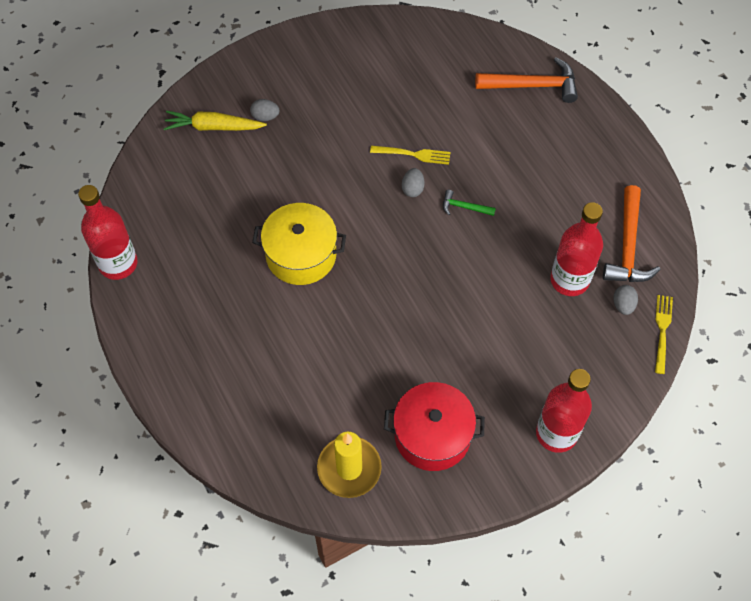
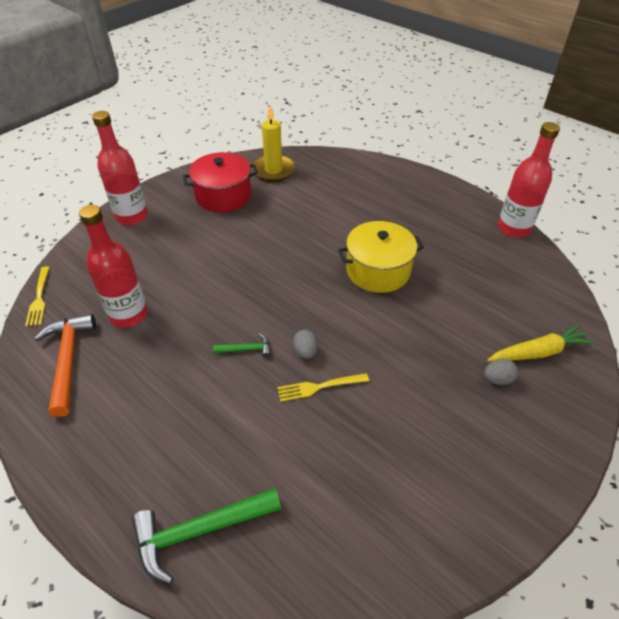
camera: 160 degrees right, 15 degrees down
(532, 85) = (200, 531): orange hammer -> green hammer
(623, 305) = (76, 308): grey egg -> none

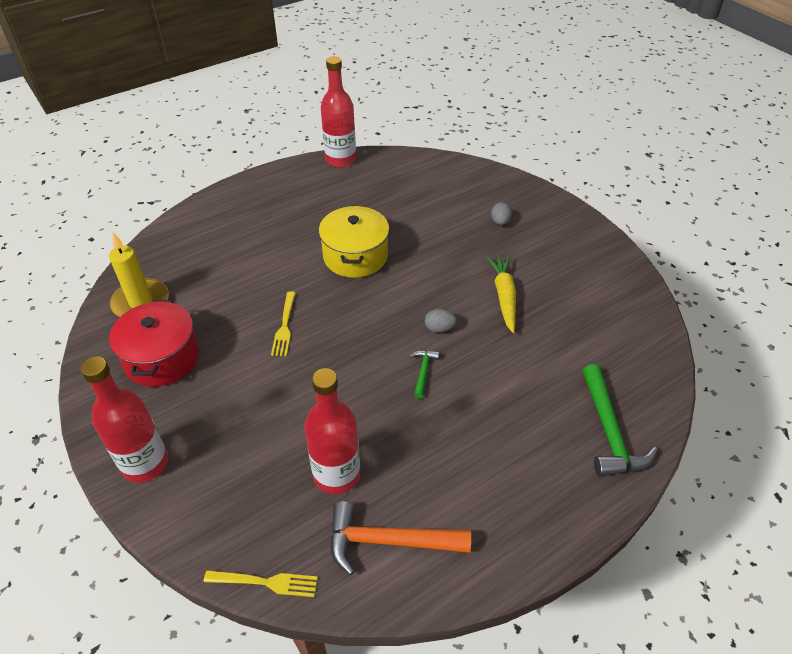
camera: 75 degrees left, 0 degrees up
(319, 387) = (482, 327): yellow fork -> yellow fork (284, 326)
(538, 352) = (480, 193): yellow carrot -> yellow carrot (504, 296)

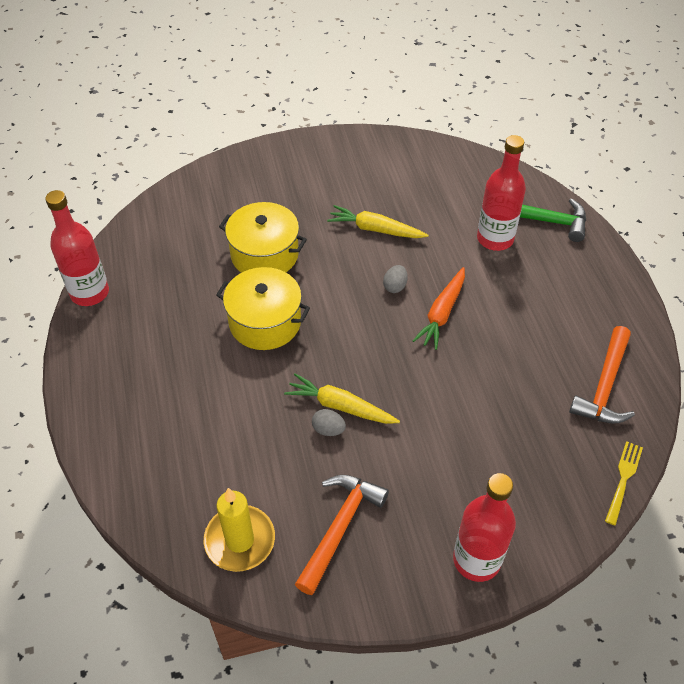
camera: 70 degrees left, 5 degrees up
(162, 358) = (339, 528): red pot -> orange hammer
(284, 326) = (340, 406): yellow fork -> yellow carrot
(336, 474) = (533, 405): red bottle -> red bottle (495, 239)
(423, 372) = (442, 313): green hammer -> orange carrot
(429, 235) = (264, 254): none -> yellow pot
(500, 222) = (275, 197): grey egg -> grey egg (328, 429)

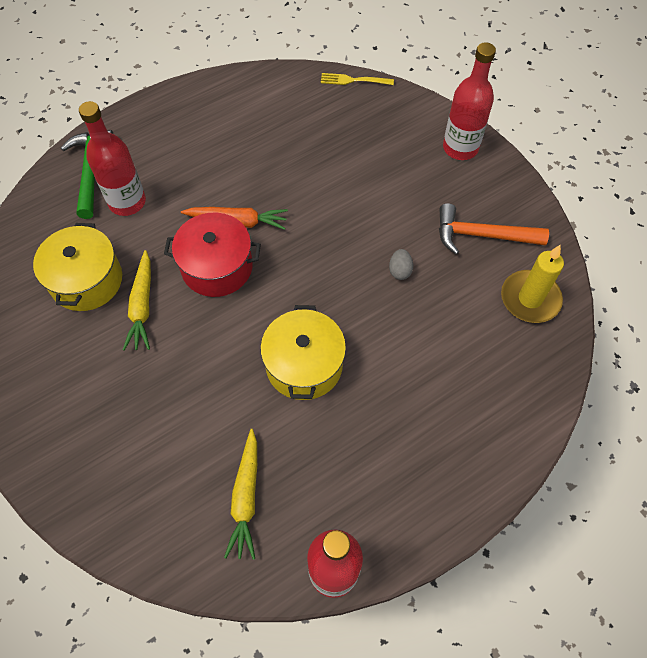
camera: 110 degrees left, 10 degrees up
(264, 254) = (211, 401): yellow pot -> yellow pot (86, 280)
(340, 406) = (372, 269): yellow carrot -> yellow carrot (246, 497)
(395, 286) = (217, 267): grey egg -> red pot
(604, 386) = (273, 101): orange hammer -> none

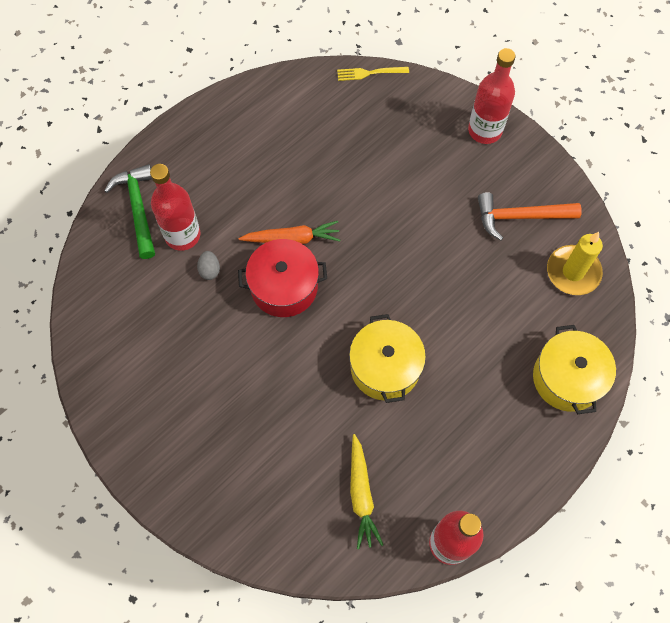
camera: 10 degrees left, 5 degrees up
(86, 280) = (166, 320): yellow pot -> yellow pot (567, 378)
(142, 306) = (225, 336): yellow carrot -> none
(400, 271) = (452, 264): grey egg -> grey egg (210, 270)

